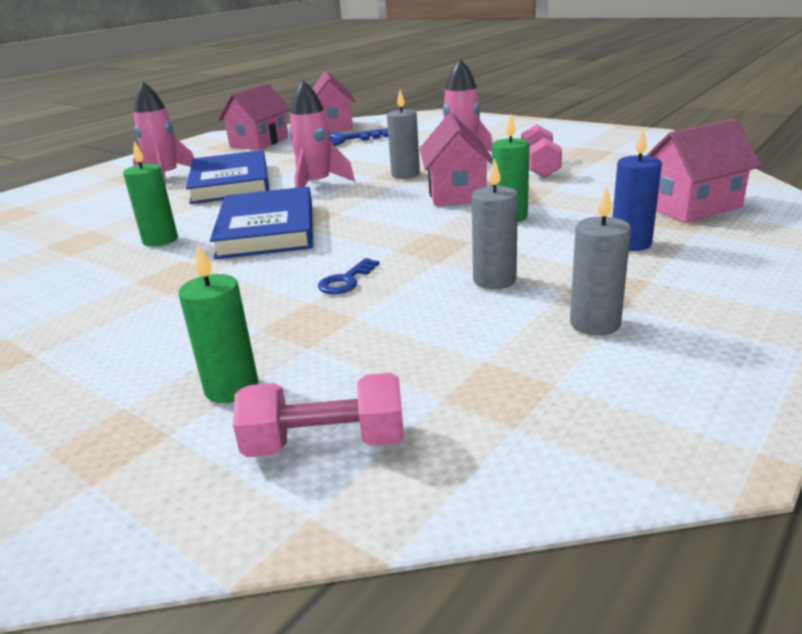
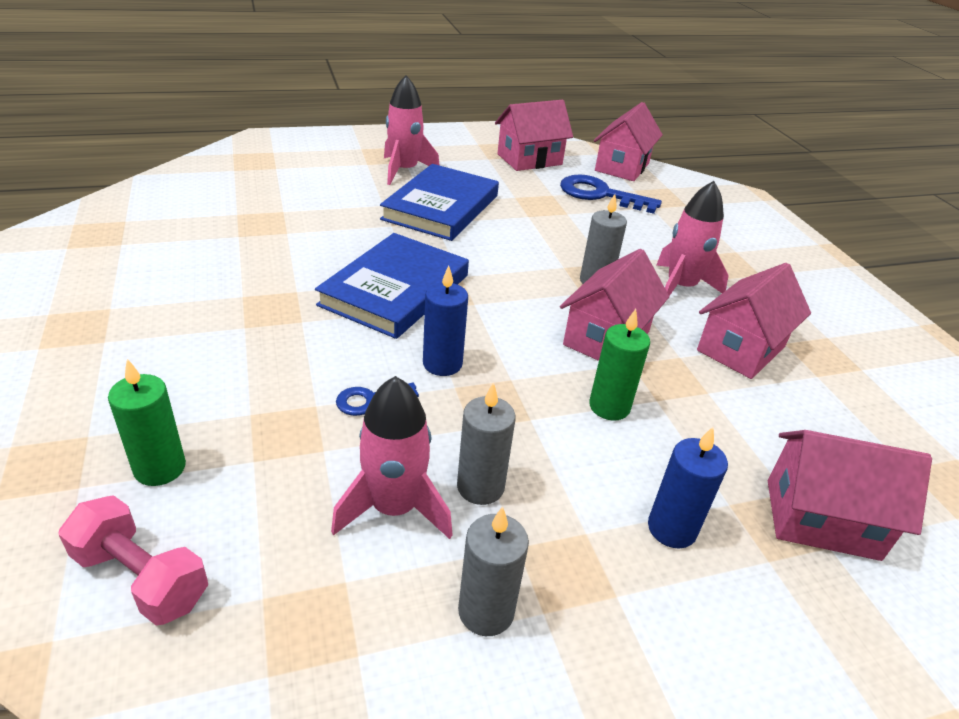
camera: 30 degrees right, 10 degrees up
(160, 240) = (309, 256): green candle -> none
(317, 185) = (502, 251): pink rocket -> pink rocket (394, 508)
(368, 245) = (442, 364): none -> blue candle
(540, 167) = (740, 348): pink dumbbell -> pink house

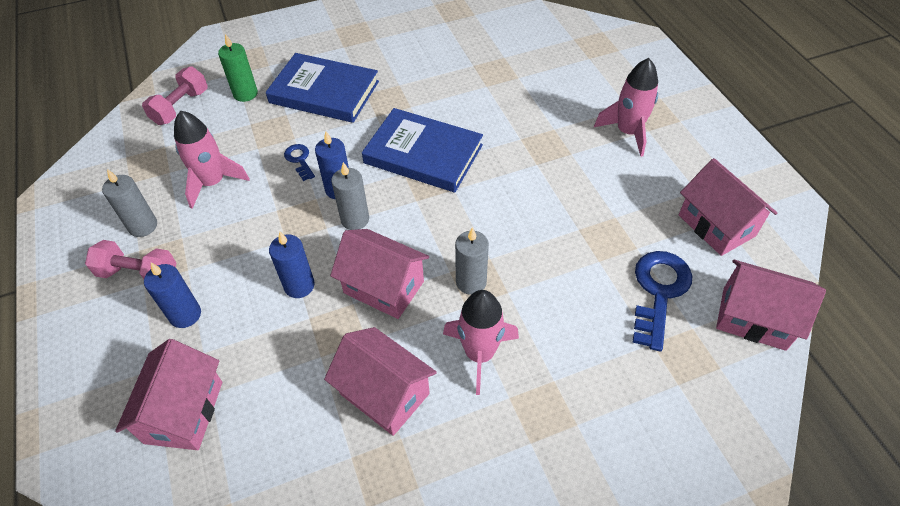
camera: 90 degrees right, 15 degrees up
(441, 207) = (566, 165): blue book -> blue book (324, 92)
(480, 487) = (226, 218): grey candle -> grey candle (355, 219)
(598, 604) = (138, 274): none -> pink dumbbell
(609, 407) = (299, 286): green candle -> blue candle

